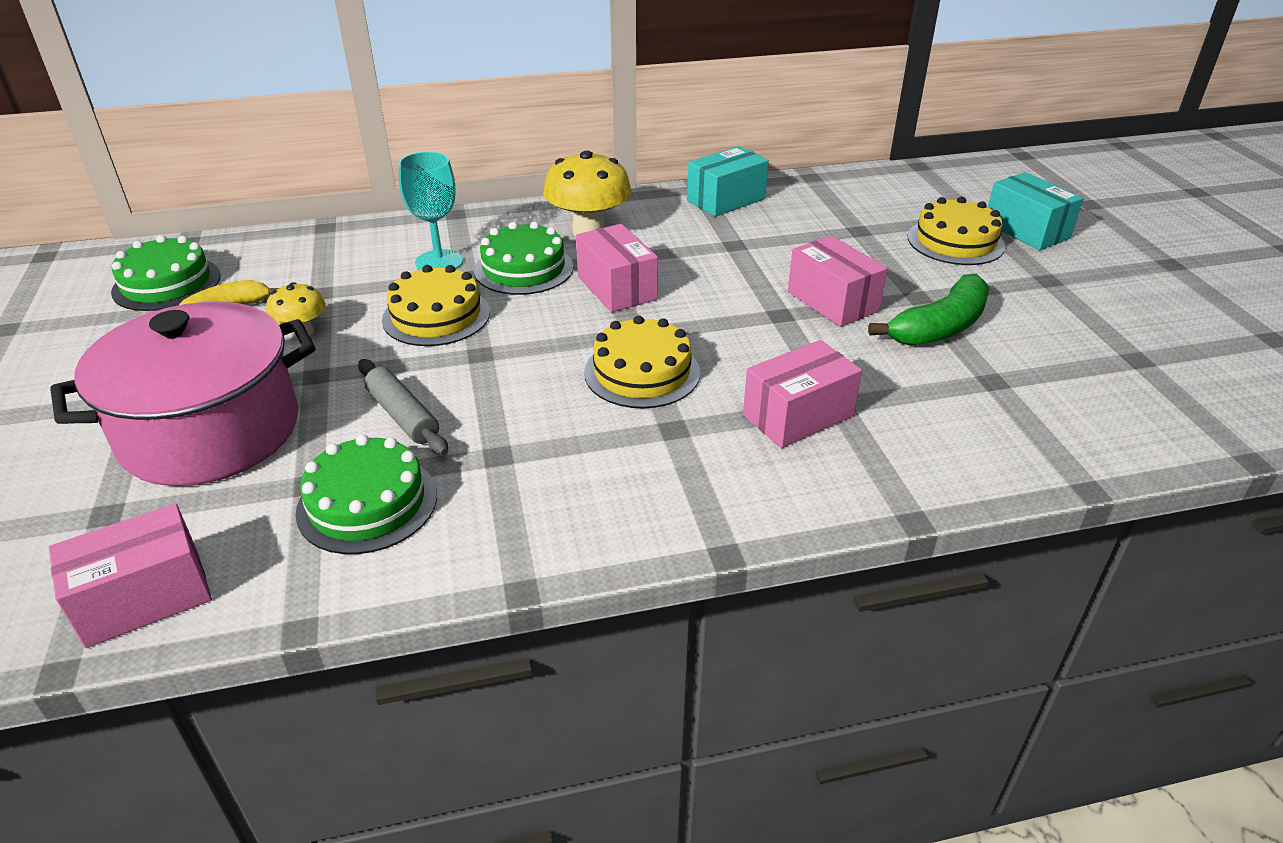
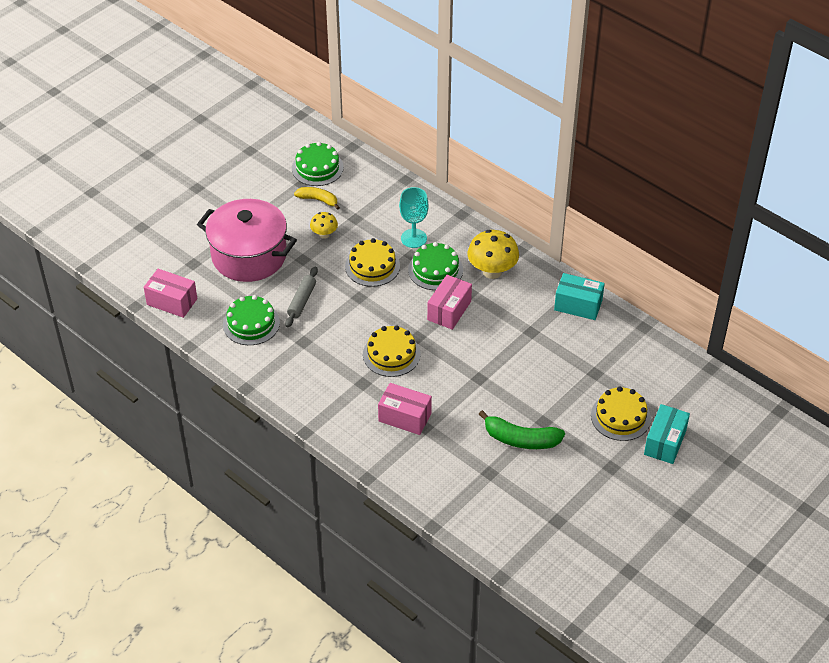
camera: 55 degrees right, 10 degrees up
(832, 301) = (509, 392): pink box -> none

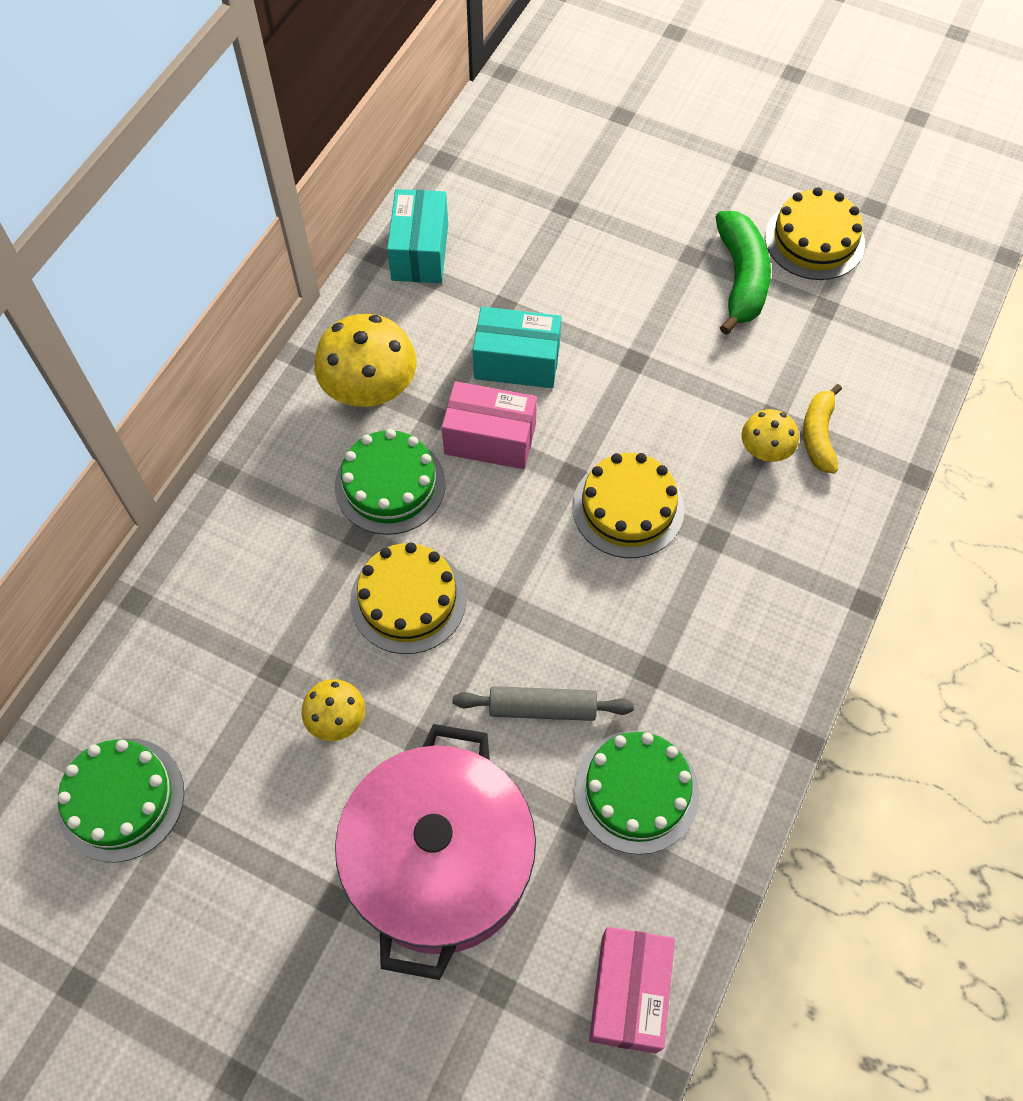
camera: 105 degrees left, 15 degrees up
(318, 200) = (230, 765): yellow banana -> yellow banana (818, 435)
(404, 417) = (764, 451): pink box -> yellow mushroom
(413, 238) = (311, 543): turquoise goblet -> none
(620, 417) = (643, 163): yellow cake -> yellow cake (814, 240)
(665, 442) = (671, 106): turquoise box -> turquoise box (517, 362)

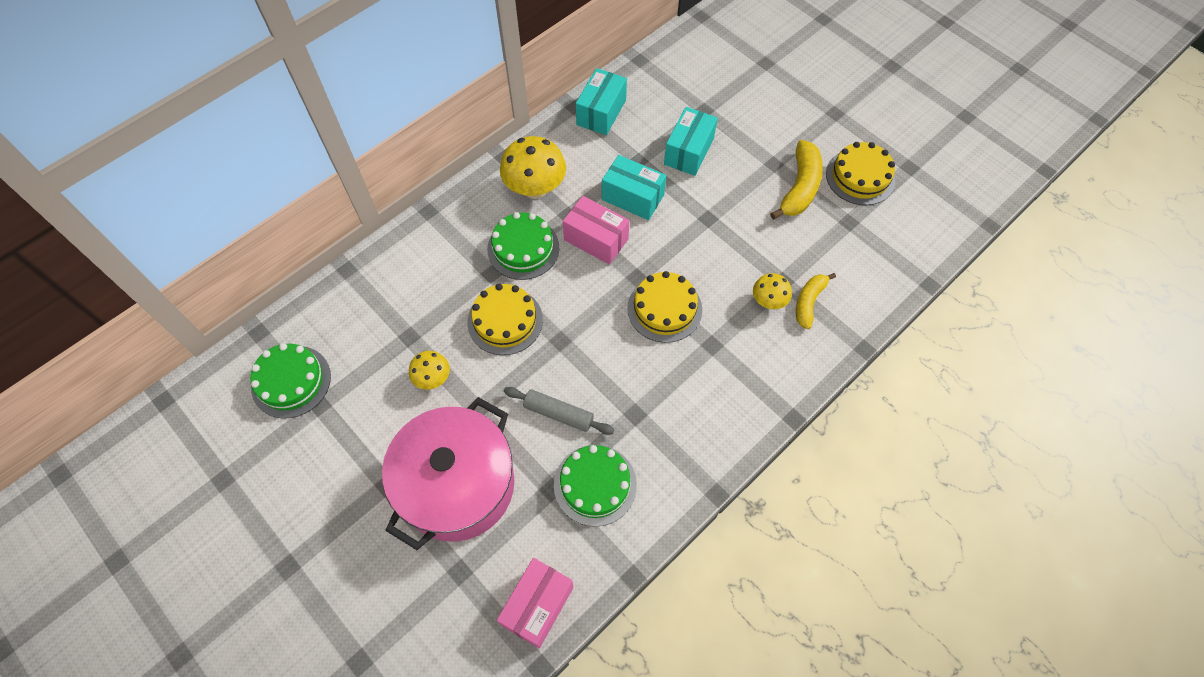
camera: 20 degrees right, 0 degrees up
(568, 273) = (688, 151): none -> turquoise box
(741, 279) = (799, 187): green banana -> yellow banana

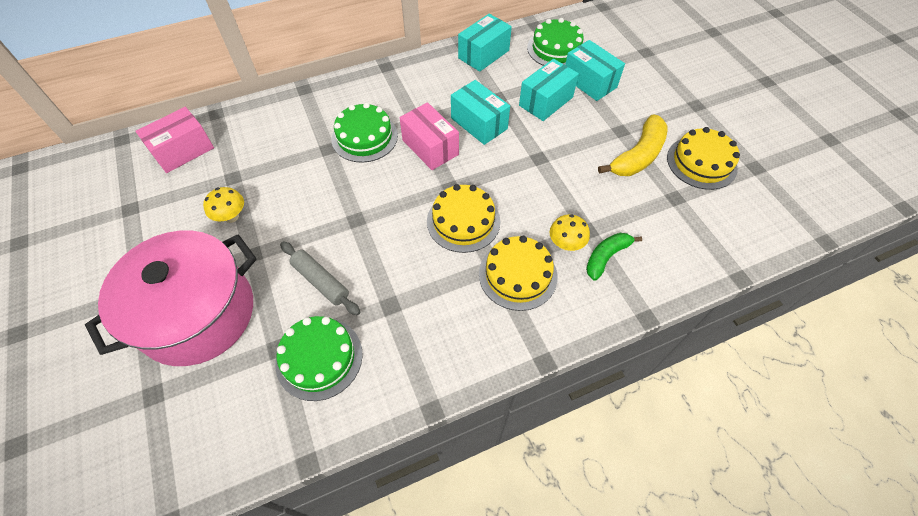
camera: 20 degrees right, 5 degrees down
(291, 381) = (120, 183): green cake -> green cake (556, 49)
(505, 321) = (318, 189): yellow cake -> yellow cake (517, 275)
(535, 188) = (399, 95): yellow mushroom -> none
(538, 606) = (202, 457): pink box -> pink box (183, 151)
(723, 116) = (589, 82): none -> turquoise box
(809, 302) = (606, 257): yellow banana -> green banana

